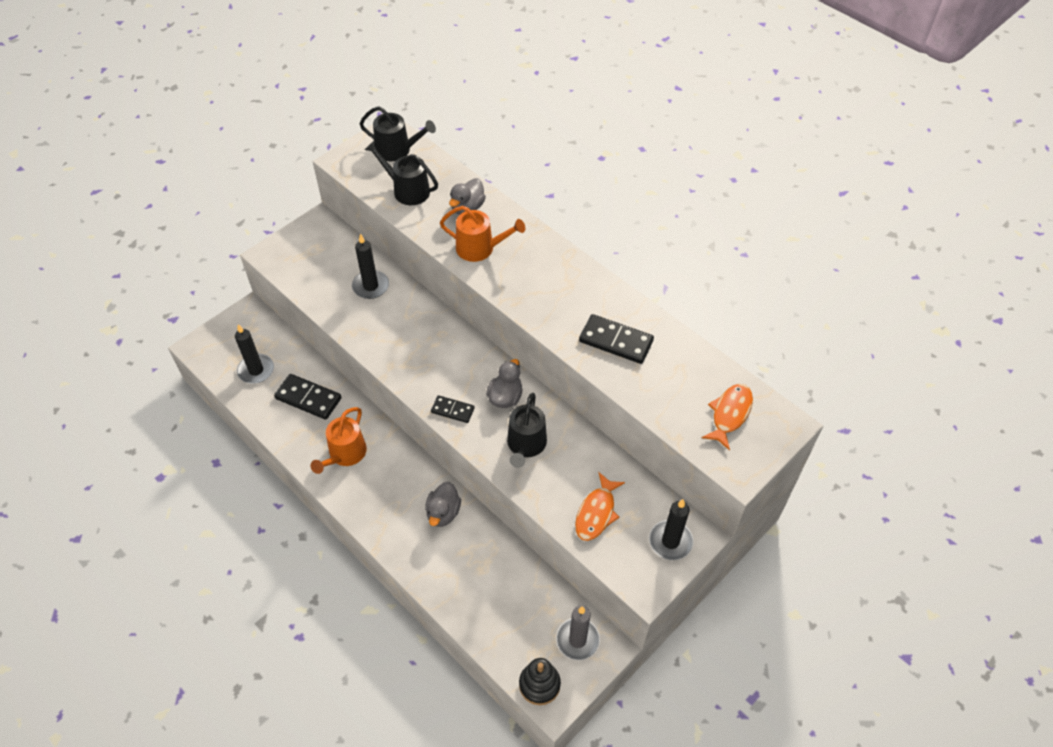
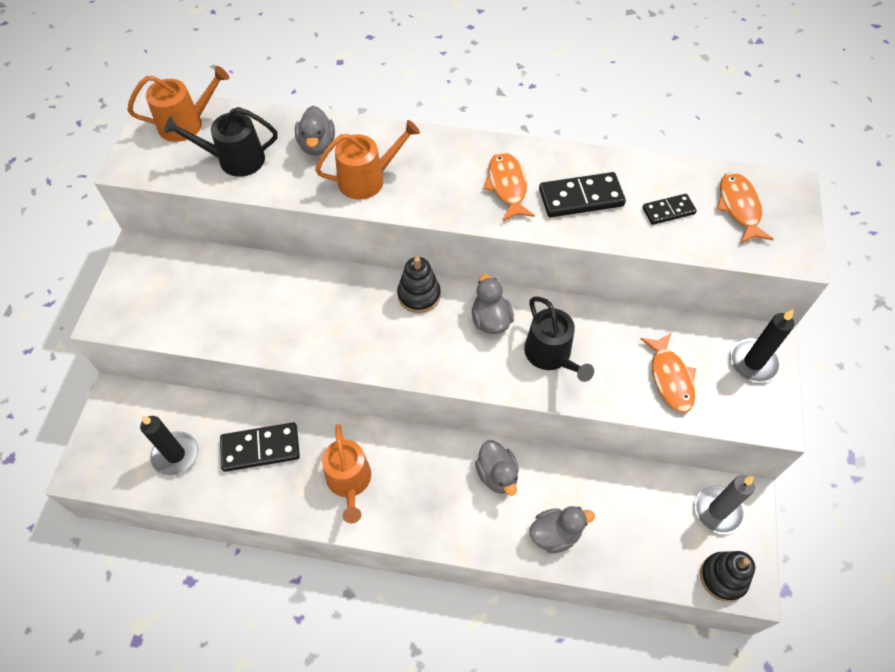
camera: 35 degrees left, 5 degrees up
(370, 286) = (255, 288): black candle -> none
(397, 150) = (186, 124): black watering can -> orange watering can
(448, 576) = (555, 534): none -> grey duck
(452, 410) = (451, 365): black domino -> black domino (668, 211)
(471, 352) = (419, 295): none -> black stacking toy
(570, 304) = (507, 186): none -> orange fish

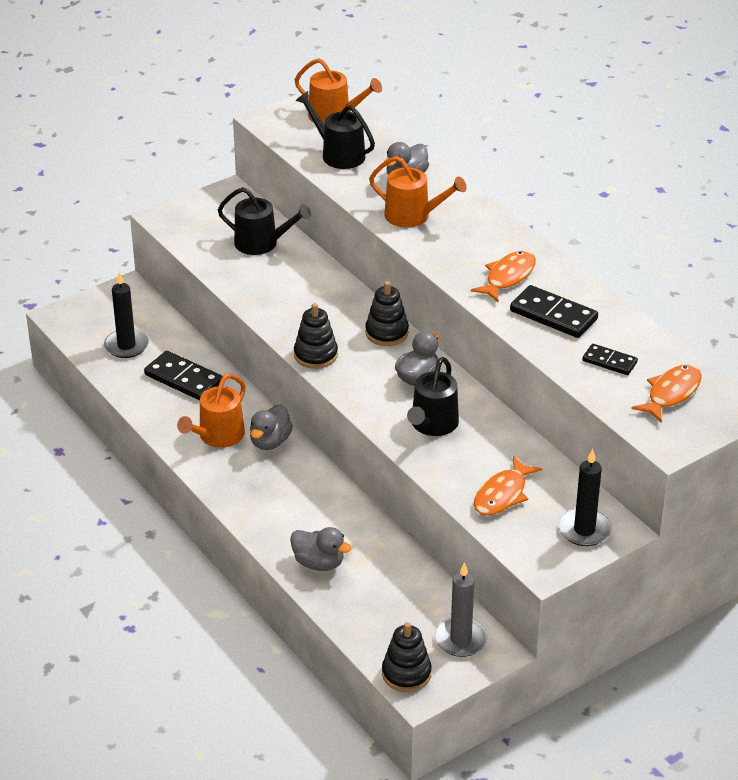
camera: 45 degrees right, 20 degrees down
(222, 283) = (261, 243): none -> black watering can
(391, 360) = (315, 355): none -> black stacking toy
(497, 475) = (324, 504): grey duck -> grey duck (270, 442)

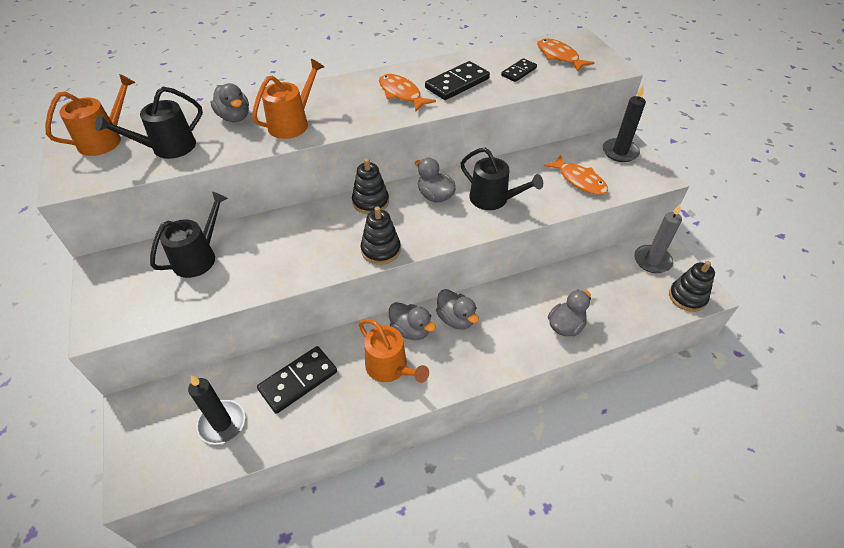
camera: 75 degrees left, 10 degrees up
(297, 473) = (455, 319): none -> grey duck

